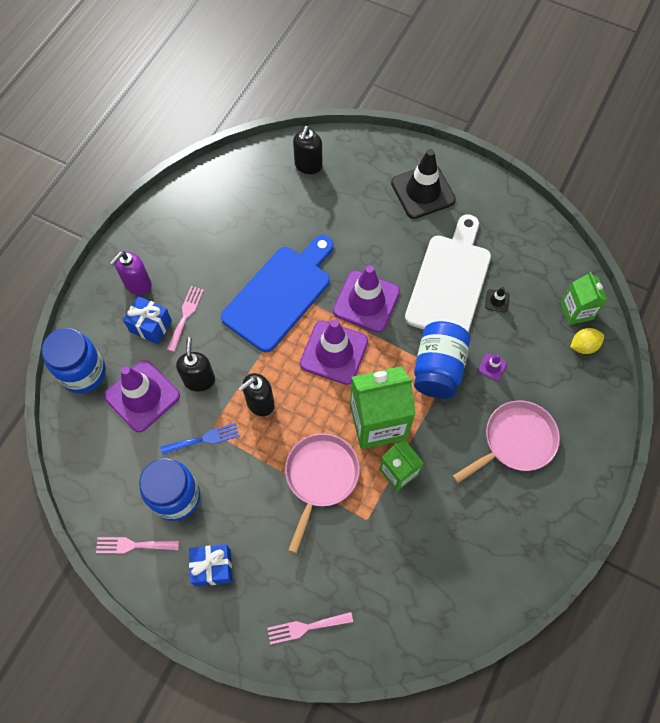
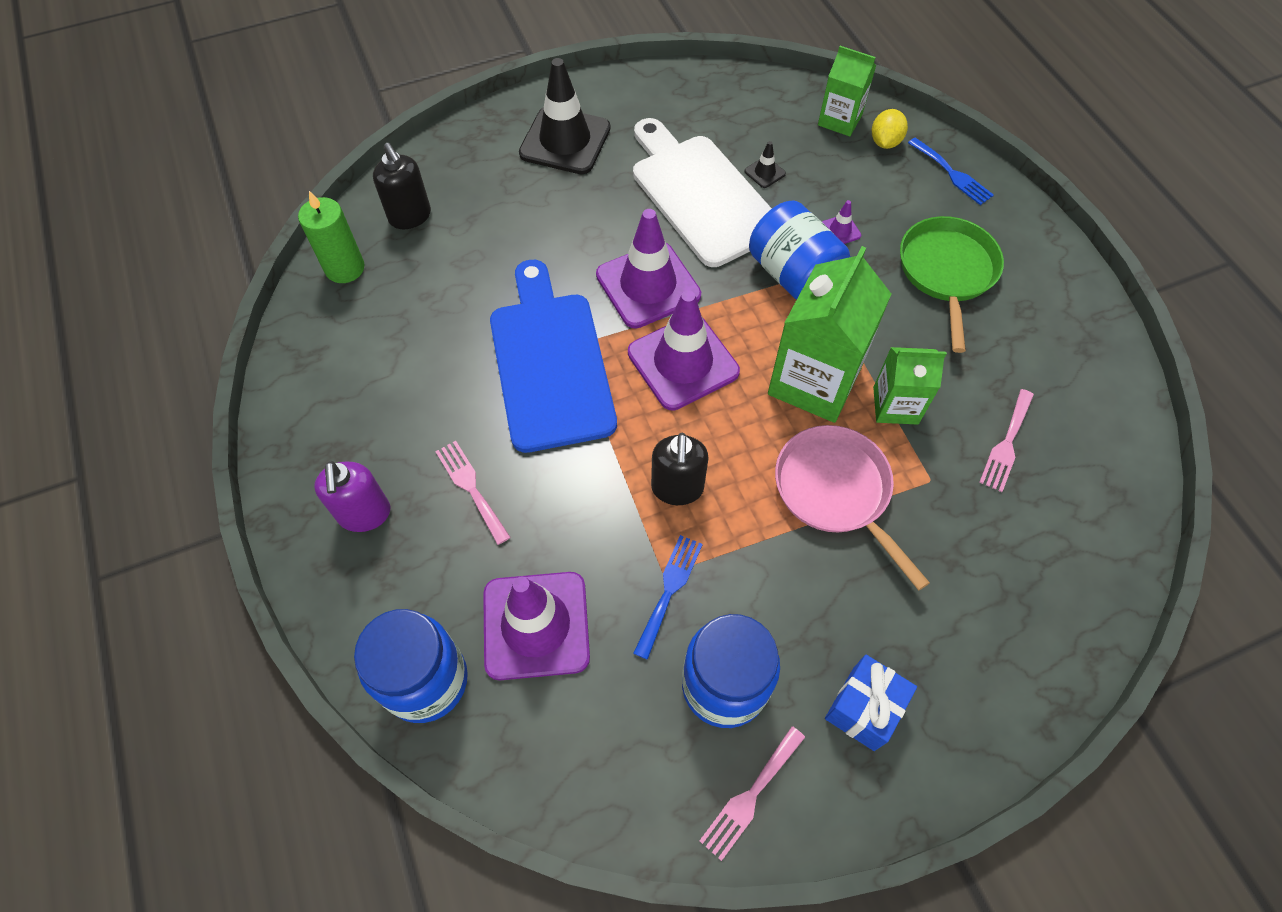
camera: 50 degrees left, 5 degrees down
(151, 326) = (443, 541): blue gift -> none
(199, 380) = (579, 536): black soap dispenser -> none
(253, 165) = (345, 268): none -> green candle
(306, 627) = (1027, 649): pink fork -> pink fork (1006, 444)
(515, 441) = (947, 272): pink pan -> green pan
(595, 397) = (952, 174): none -> blue fork

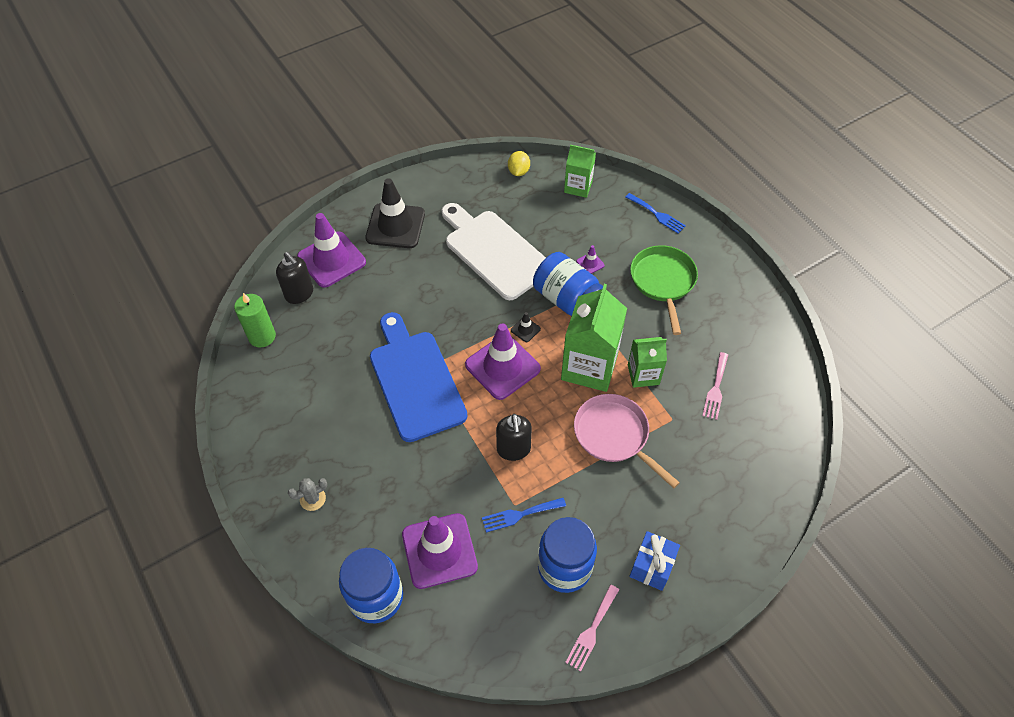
camera: 10 degrees left, 5 degrees down
(364, 514) = (312, 499): purple soap dispenser -> grey cactus
(471, 488) = (379, 470): pink fork -> none
(648, 285) = (470, 318): purple traffic cone -> purple traffic cone (331, 260)
(669, 590) = (520, 515): blue fork -> blue fork turned 120 degrees counterclockwise
(765, 172) = (534, 230): black traffic cone -> black traffic cone (525, 329)
(885, 142) = (610, 198): yellow lemon -> yellow lemon (518, 171)

